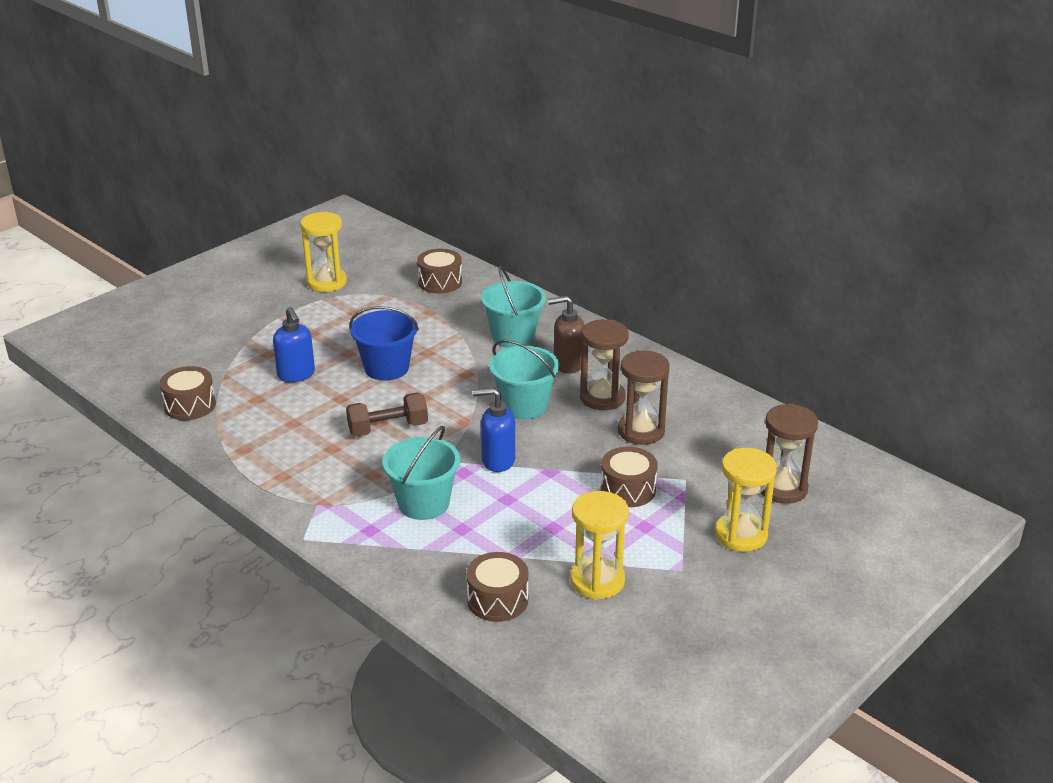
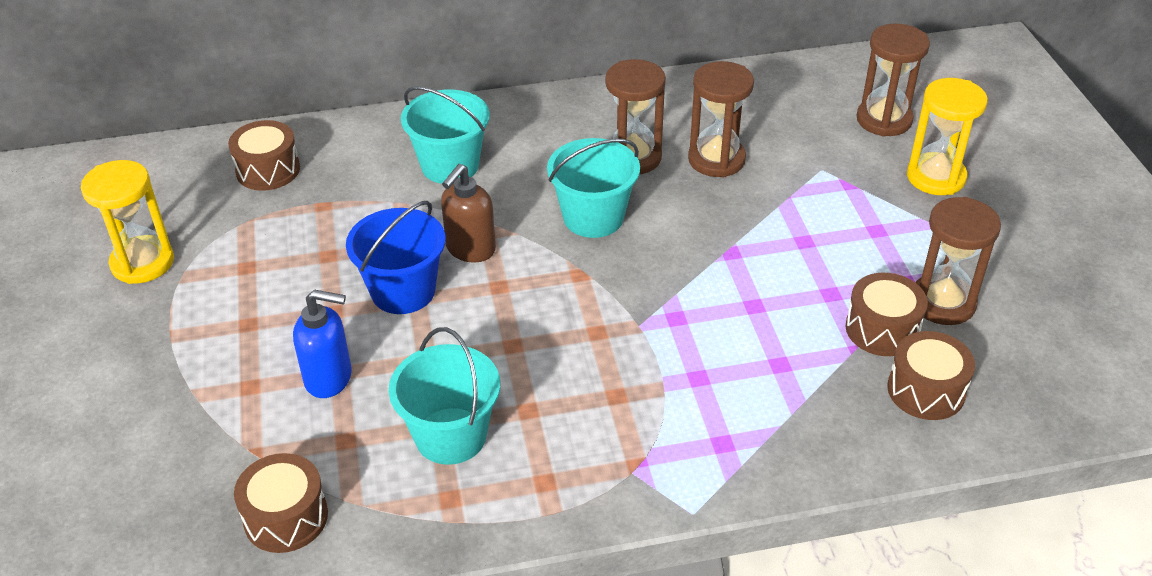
camera: 55 degrees left, 10 degrees up
(388, 428) = (532, 343): brown dumbbell -> none
(423, 503) = (708, 375): turquoise bucket -> turquoise bucket (450, 436)
(497, 461) = (678, 282): blue soap dispenser -> none
(567, 364) = (547, 152): brown soap dispenser -> brown soap dispenser (470, 249)
(597, 581) = (942, 302): yellow hourglass -> brown hourglass
(628, 489) = (808, 213): brown drum -> brown drum (882, 329)

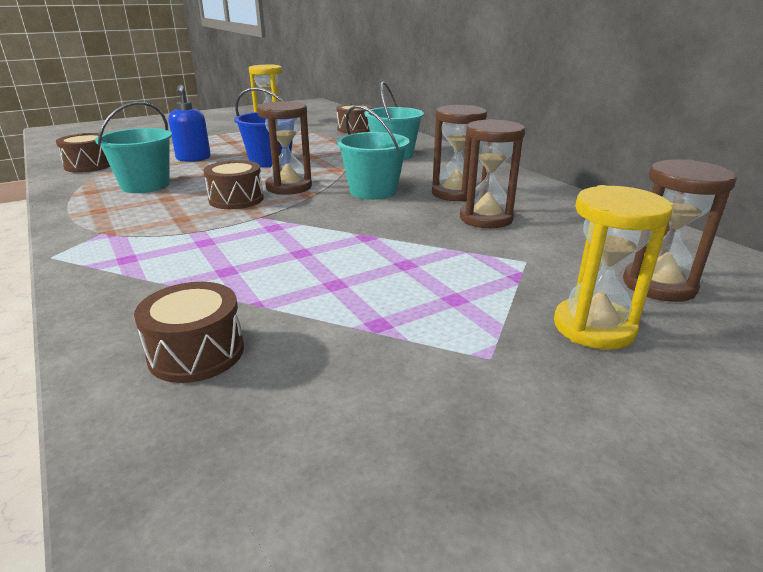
camera: 70 degrees right, 15 degrees down
(470, 249) = (316, 169): brown soap dispenser -> none
(882, 329) = (291, 316): brown drum -> brown drum (236, 199)
(942, 302) = (354, 352): brown hourglass -> brown hourglass (289, 187)

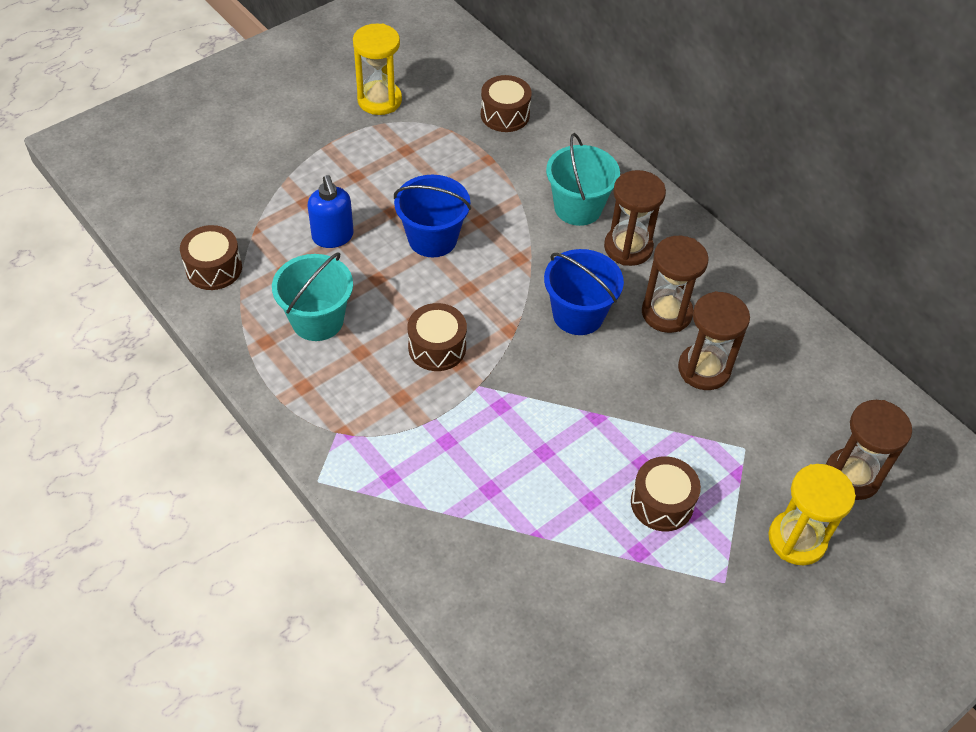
camera: 10 degrees left, 25 degrees up
(196, 353) = (517, 599): brown drum -> brown drum (662, 503)
(289, 187) = (482, 311): brown hourglass -> brown hourglass (628, 247)
(373, 191) = (578, 314): turquoise bucket -> blue bucket

